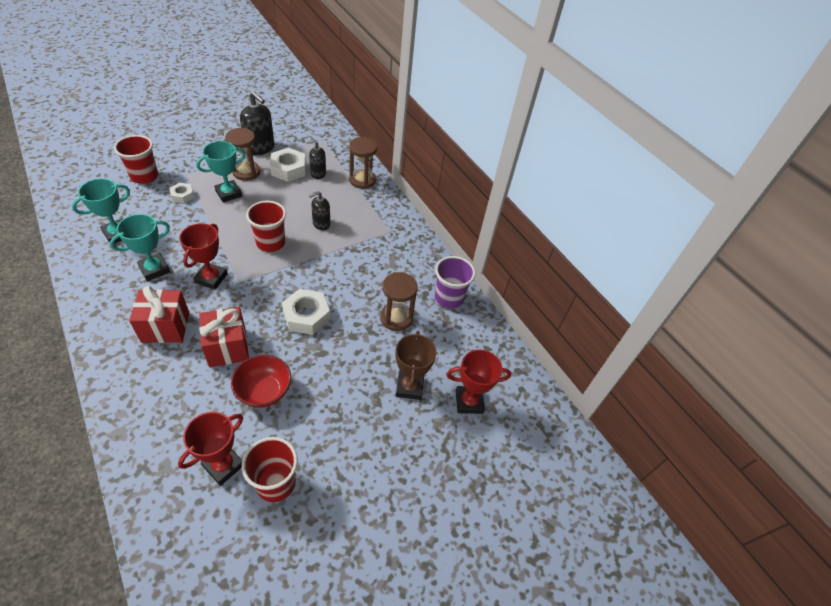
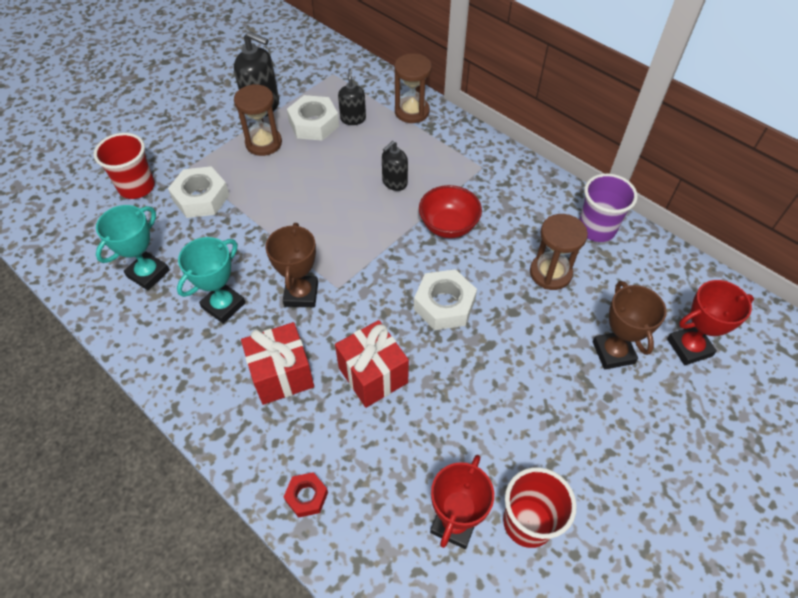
camera: 10 degrees left, 5 degrees up
(133, 413) = (306, 496): none -> red nut
(182, 195) = (201, 198): white nut -> white nut, size x1.75
(211, 278) = (301, 294): red trophy -> brown trophy
(229, 193) = (258, 178): turquoise trophy -> none
(264, 391) = (449, 415): red bowl -> red bowl (448, 226)
(270, 243) = (347, 226): red cup -> none
(318, 173) = (353, 119): black soap dispenser -> black soap dispenser turned 105 degrees clockwise

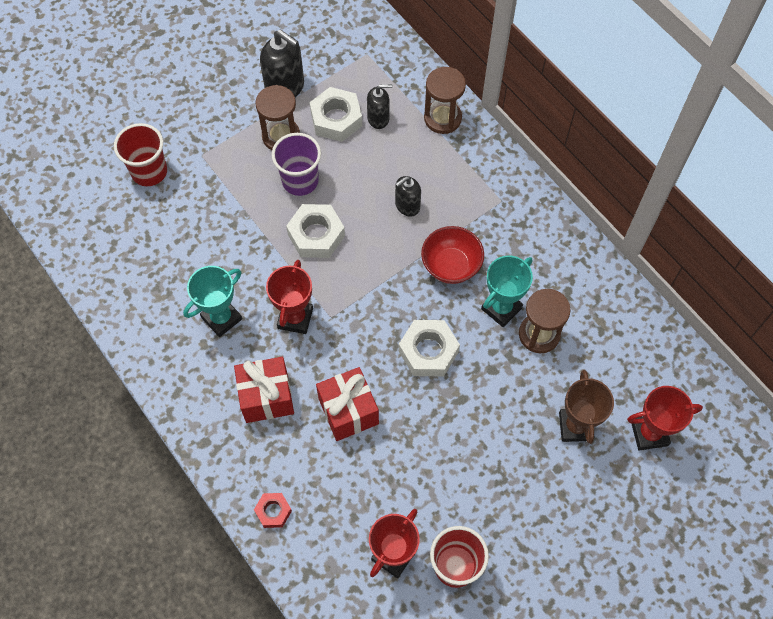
camera: 10 degrees right, 10 degrees up
(148, 273) = (154, 273): turquoise trophy -> turquoise trophy (501, 308)
(201, 198) = (211, 194): white nut -> white nut (316, 235)
(301, 294) = (295, 318): brown trophy -> red trophy
(353, 119) = (378, 118): black soap dispenser -> black soap dispenser turned 75 degrees clockwise
(596, 229) = (599, 292): purple cup -> purple cup (300, 181)

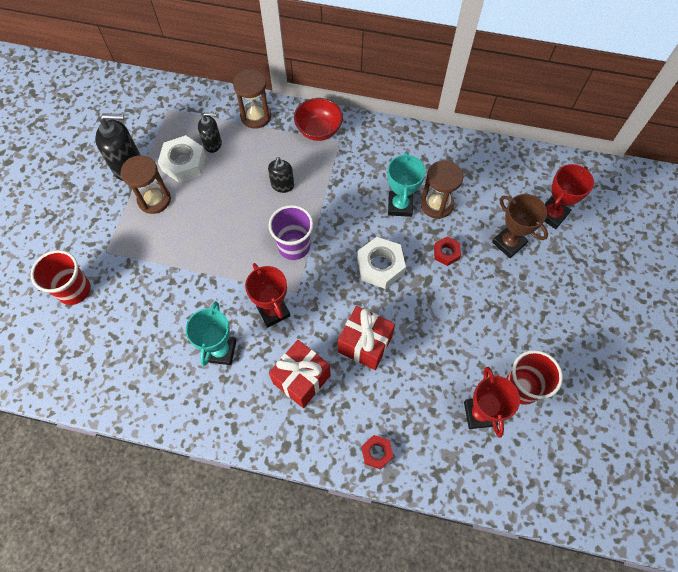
camera: 40 degrees left, 0 degrees up
(300, 181) = (194, 219): purple cup -> purple cup (294, 246)
(316, 235) = (238, 246): white nut -> none
(378, 118) = (213, 144): black soap dispenser -> black soap dispenser turned 45 degrees clockwise
(451, 265) = (345, 202): red bowl -> red bowl (319, 130)
(503, 388) = (446, 253): none -> red nut

